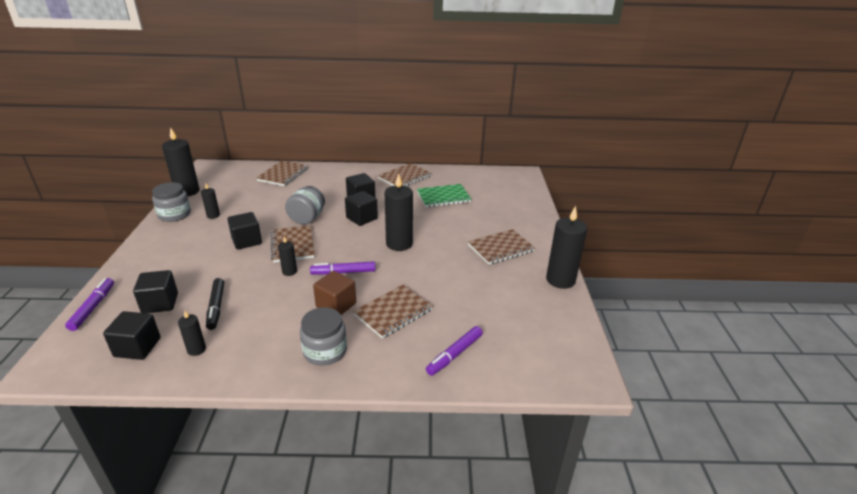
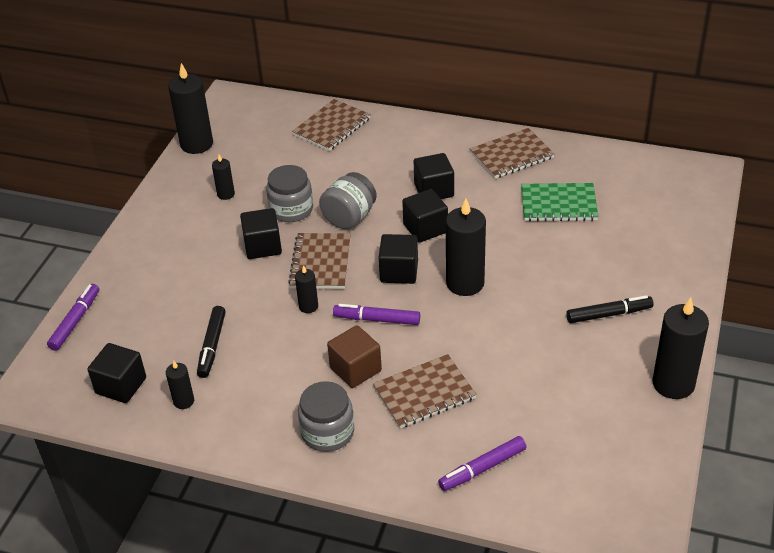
camera: 20 degrees right, 10 degrees up
(160, 303) = (149, 328): black cube -> black cube (399, 272)
(174, 214) = (177, 185): grey jar -> grey jar (291, 209)
(500, 248) = (609, 314): brown notebook -> black marker

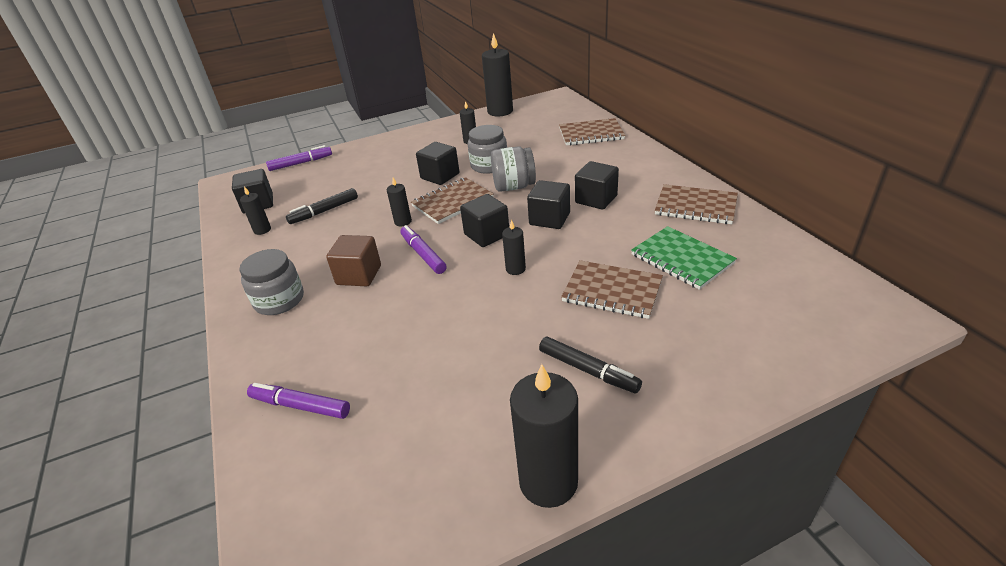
camera: 50 degrees right, 5 degrees down
(424, 393) = (365, 321): brown notebook -> brown notebook (612, 291)
(465, 283) = (515, 269): black candle -> black candle, size x0.51

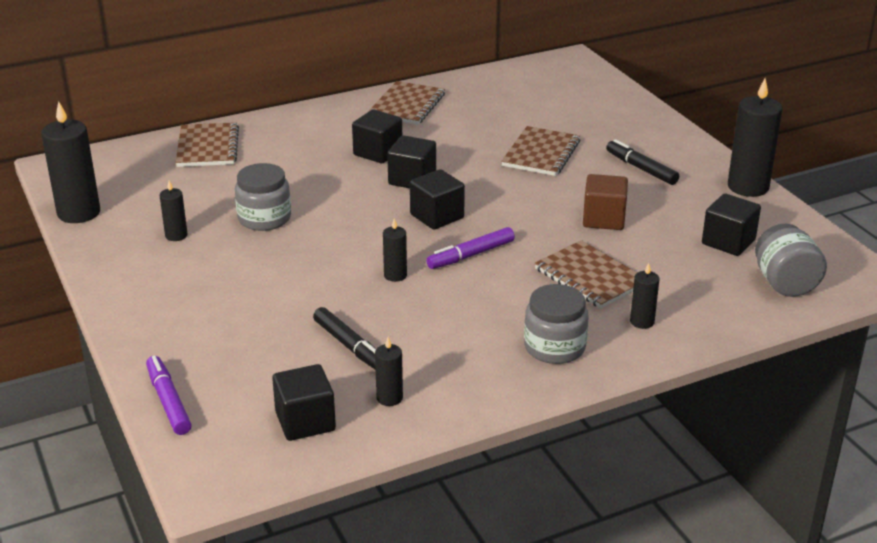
camera: 95 degrees left, 5 degrees down
(300, 406) = (708, 303): purple marker -> none
(359, 275) = (508, 295): brown cube -> brown cube (603, 219)
(440, 176) = (280, 255): black cube -> black cube (728, 242)
(453, 202) = (356, 241): brown notebook -> brown notebook (590, 277)
(514, 186) = (331, 200): grey jar -> grey jar (785, 283)
(515, 269) = (504, 199): black candle -> black candle (642, 322)
(588, 370) = (641, 169): black marker -> black marker turned 75 degrees counterclockwise
(682, 259) = (495, 120): green notebook -> none

